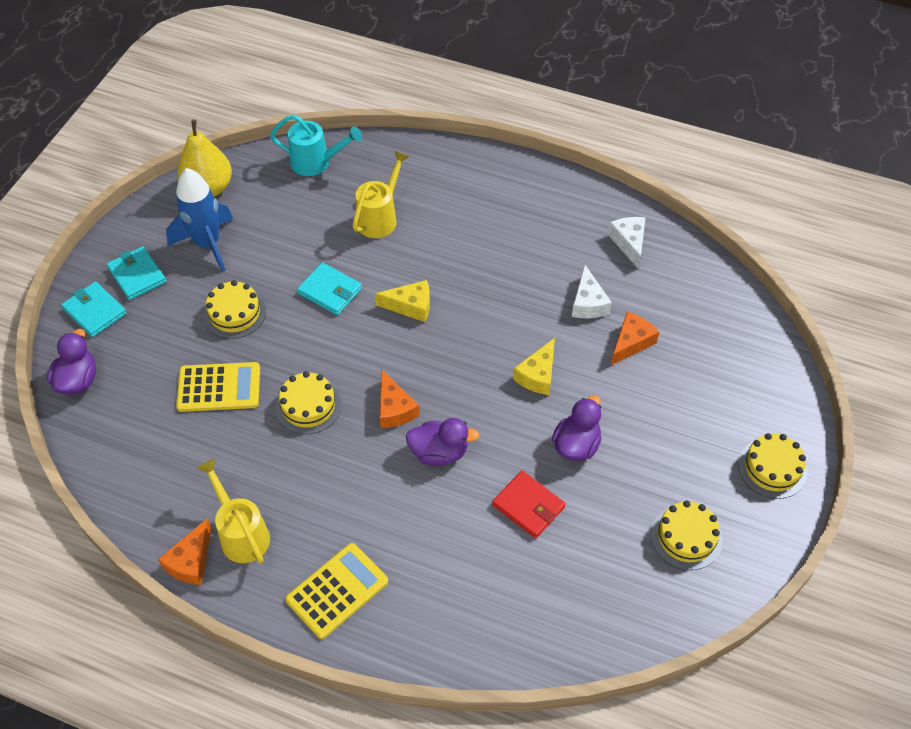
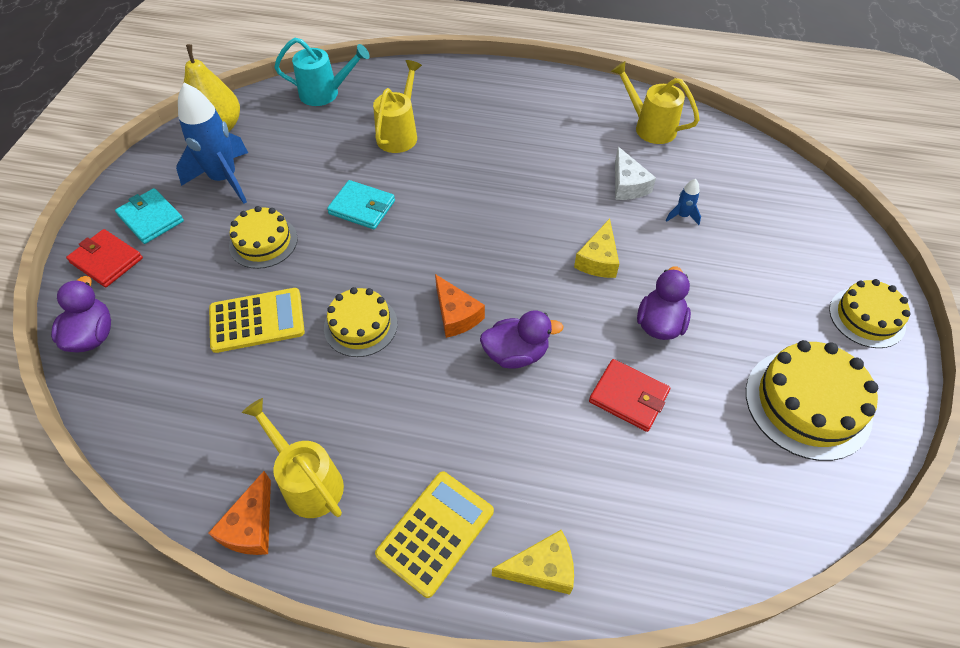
camera: 10 degrees left, 0 degrees up
(95, 311) = (107, 260): turquoise wallet -> red wallet
(410, 306) = (449, 211): yellow cheese -> yellow cheese (542, 568)
(629, 243) = (649, 127): white cheese -> yellow watering can
(631, 342) = (682, 216): orange cheese -> blue rocket
(686, 537) = (807, 403): yellow cake -> yellow cake, size x1.55

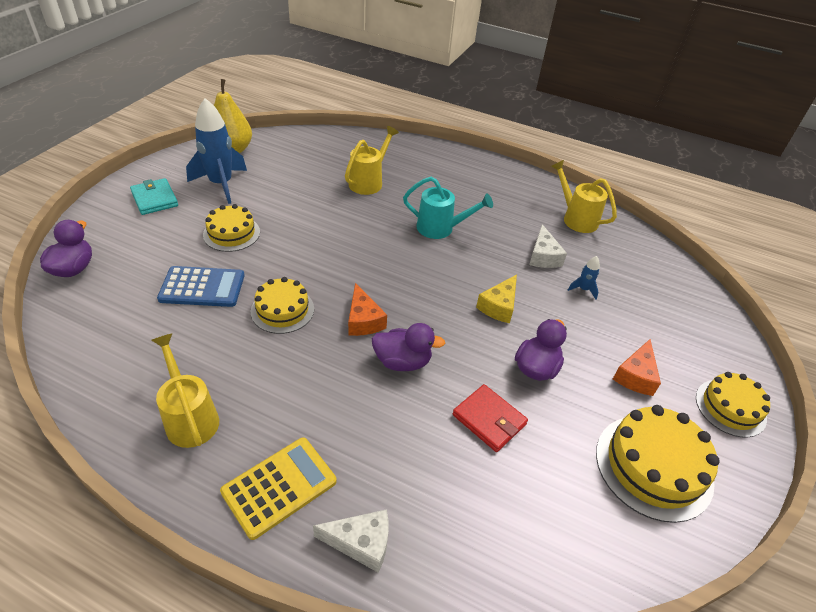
camera: 10 degrees right, 10 degrees down
(107, 260) = (109, 220): red wallet -> none
(251, 526) = (129, 440): orange cheese -> orange cheese (635, 376)
(257, 320) = (202, 287): yellow calculator -> blue calculator
(325, 93) = (322, 143): turquoise watering can -> turquoise watering can (440, 228)
(362, 207) = (318, 226): turquoise wallet -> none
(542, 568) = (361, 543): yellow cheese -> white cheese

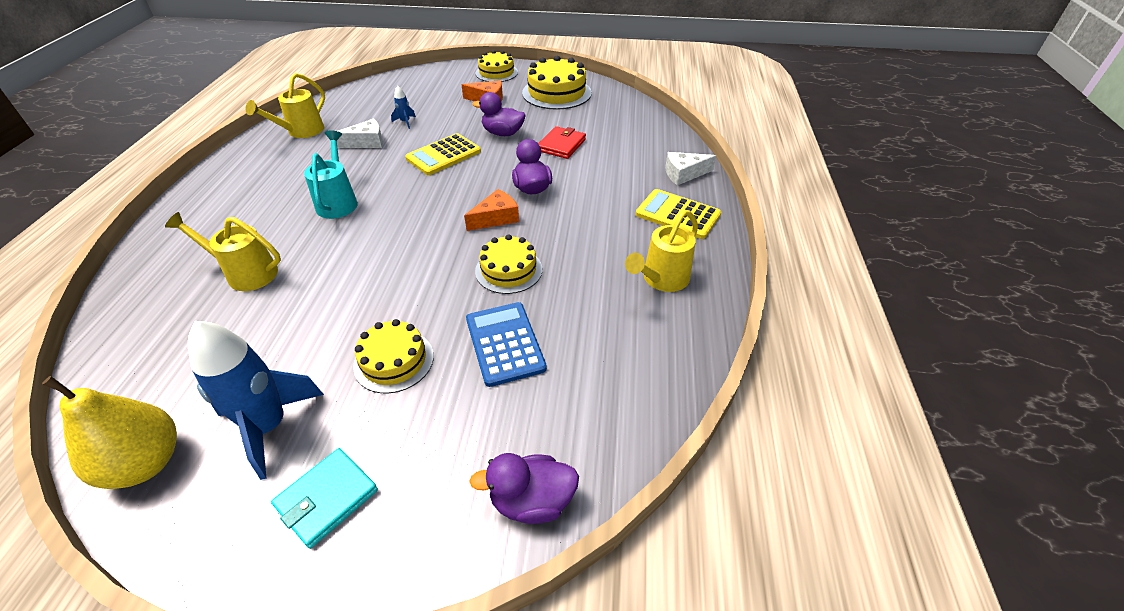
camera: 105 degrees left, 0 degrees up
(361, 543) = (684, 174): white cheese -> white cheese turned 90 degrees counterclockwise
(499, 306) = (443, 155): yellow cheese -> yellow calculator

